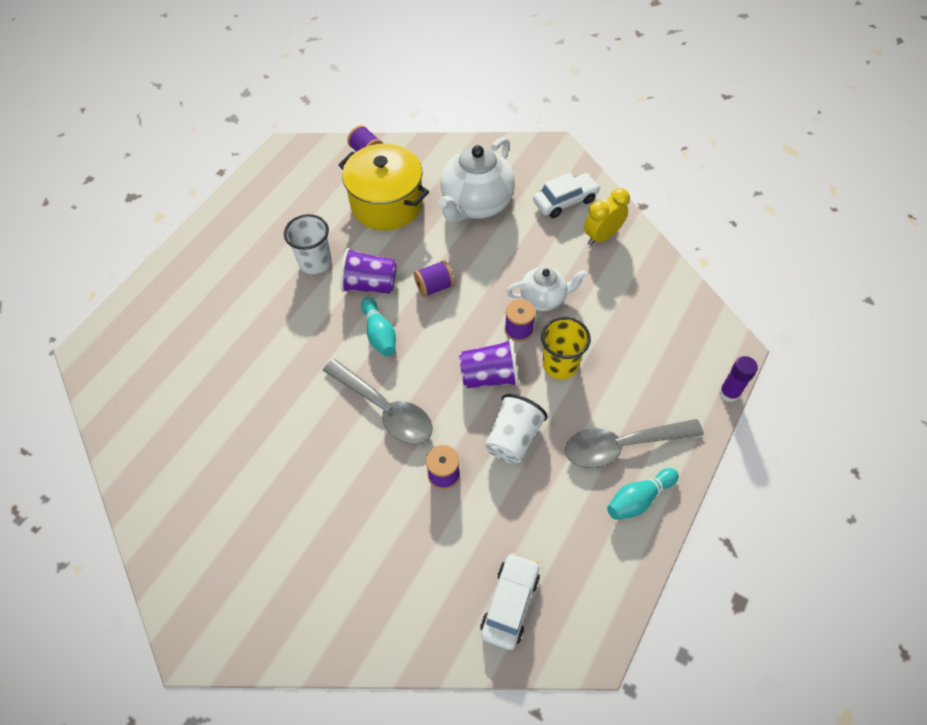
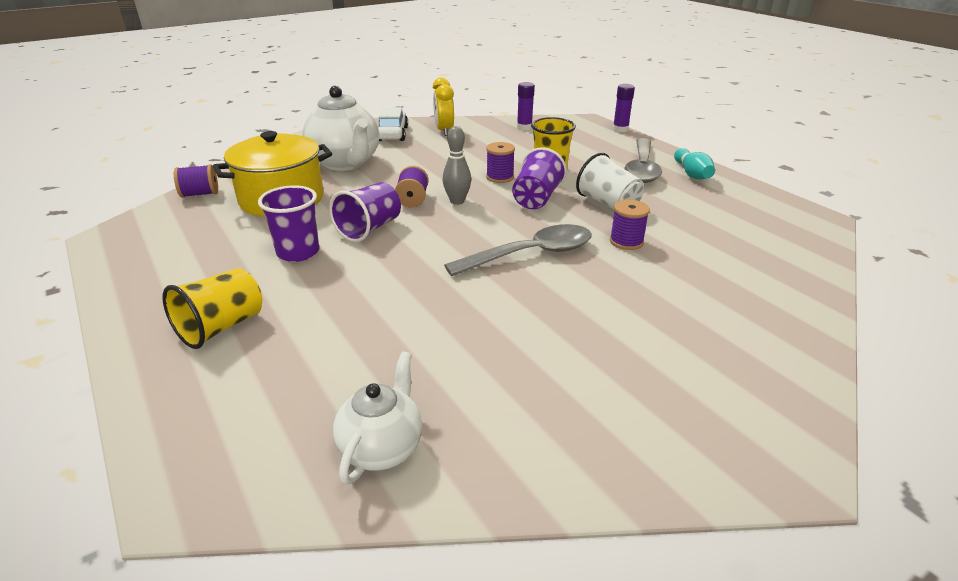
camera: 65 degrees left, 25 degrees down
(215, 278) = (221, 327): none -> yellow cup
(315, 262) = (298, 252): white cup -> purple cup
(379, 334) = (437, 237): turquoise bowling pin -> none
(449, 319) = (457, 201): none -> grey bowling pin
(510, 603) = (772, 242): white car -> none
(543, 299) = (479, 162): white teapot -> white teapot (382, 448)
(664, 299) = (524, 127): none -> purple glue stick

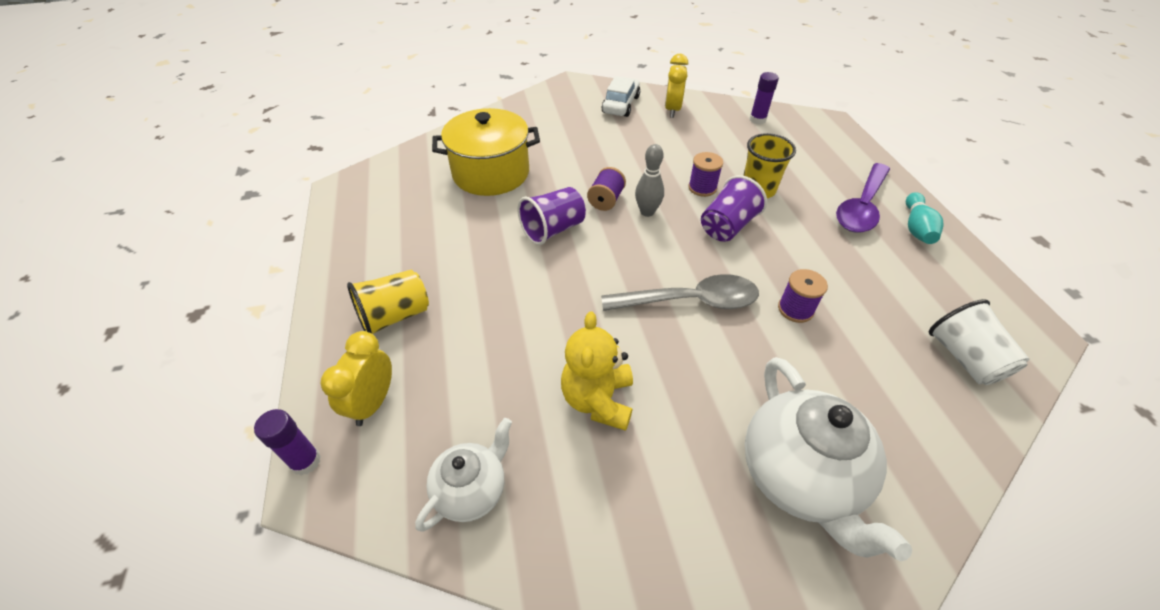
camera: 20 degrees right, 15 degrees up
(200, 194) = (426, 152): purple spool -> none
(227, 405) = (373, 403): none -> yellow clock
(298, 252) = (482, 244): purple cup -> none
(345, 163) = (562, 137): white teapot -> white teapot (799, 477)
(481, 343) = (598, 400): none -> yellow teddy bear
(608, 204) = (799, 251): white cup -> white cup (964, 358)
(620, 129) = (863, 142): purple glue stick -> purple glue stick (305, 461)
(642, 168) = (861, 207): grey spoon -> purple spoon

